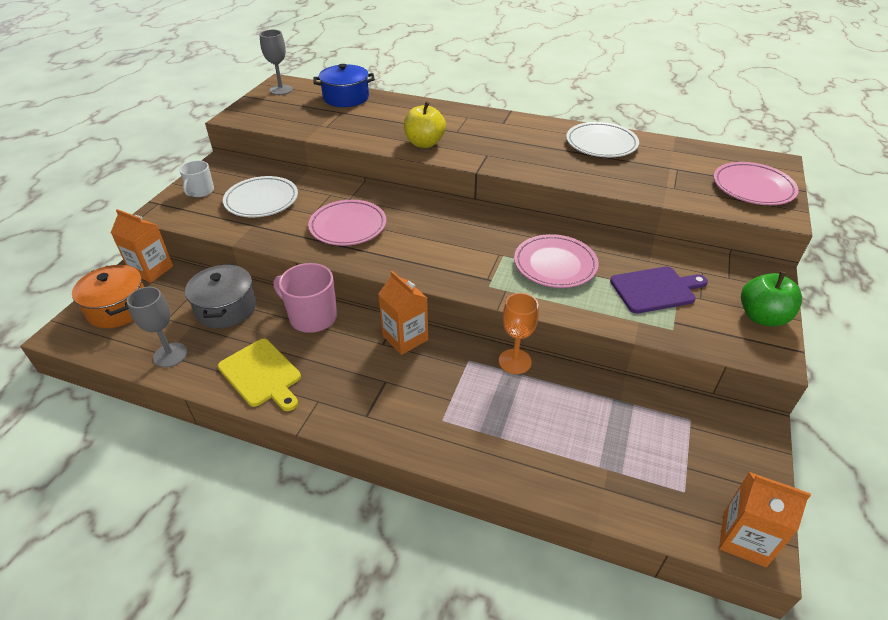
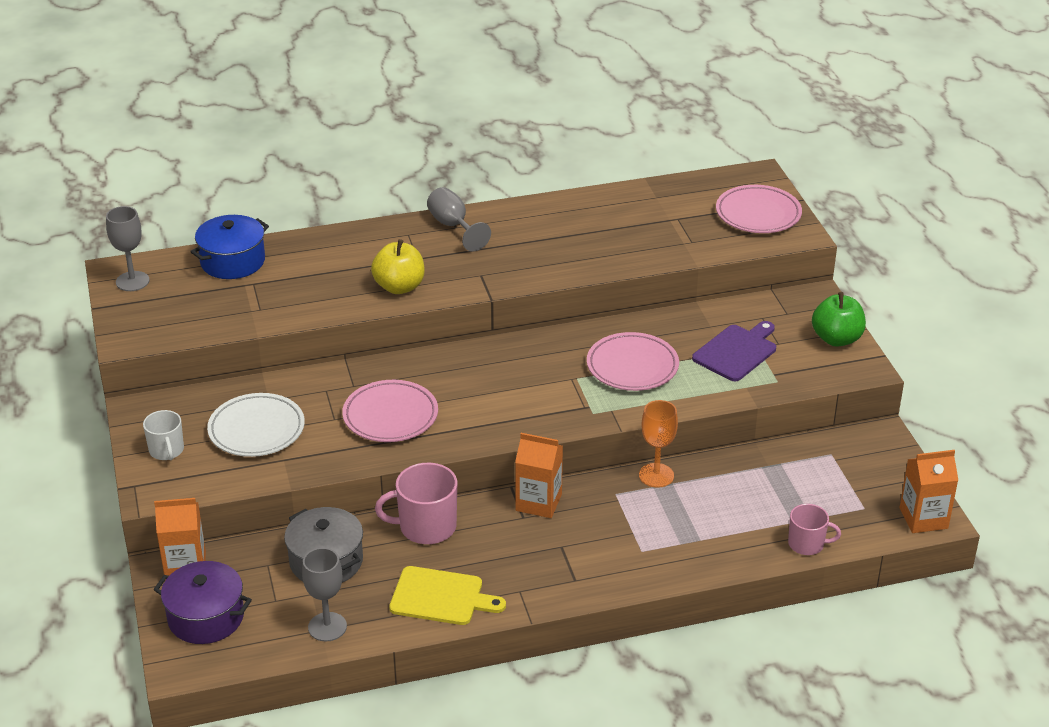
camera: 35 degrees left, 5 degrees down
(118, 308) = (206, 617): orange pot -> purple pot
(502, 122) = (453, 226): none -> grey goblet
(595, 497) = (807, 544): none -> pink mug
(601, 144) = (582, 216): white plate -> none

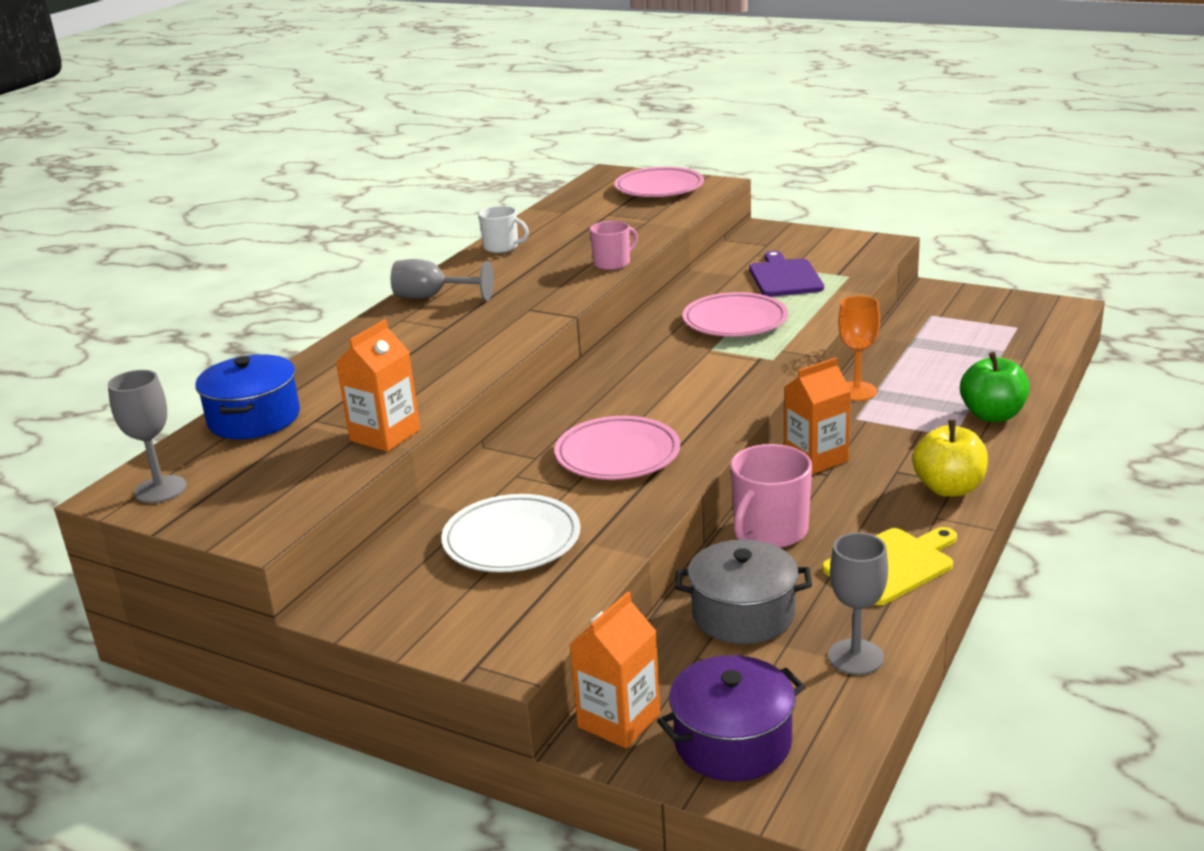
camera: 45 degrees left, 10 degrees down
(166, 450) = (449, 615): white mug -> white mug (502, 247)
(399, 287) = (473, 349): yellow apple -> yellow apple (948, 488)
(807, 544) = (1035, 363): pink mug -> pink mug (612, 263)
(836, 339) = (829, 239): green apple -> green apple (992, 415)
(923, 518) = (1058, 311): orange carton -> orange carton (385, 435)

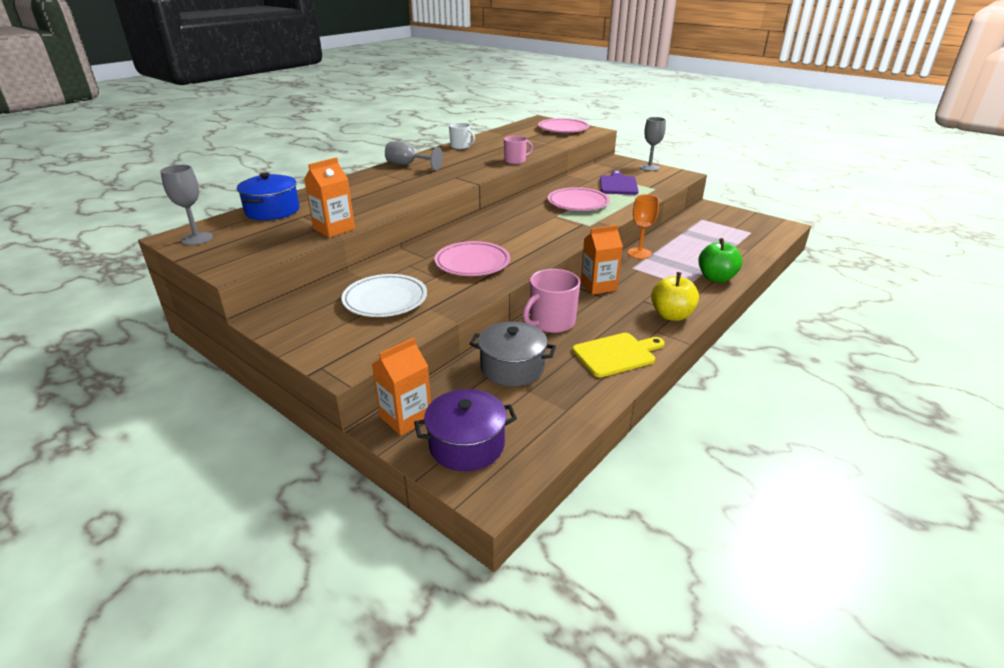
camera: 10 degrees right, 5 degrees up
(855, 657) = (568, 406): grey goblet -> grey goblet (649, 168)

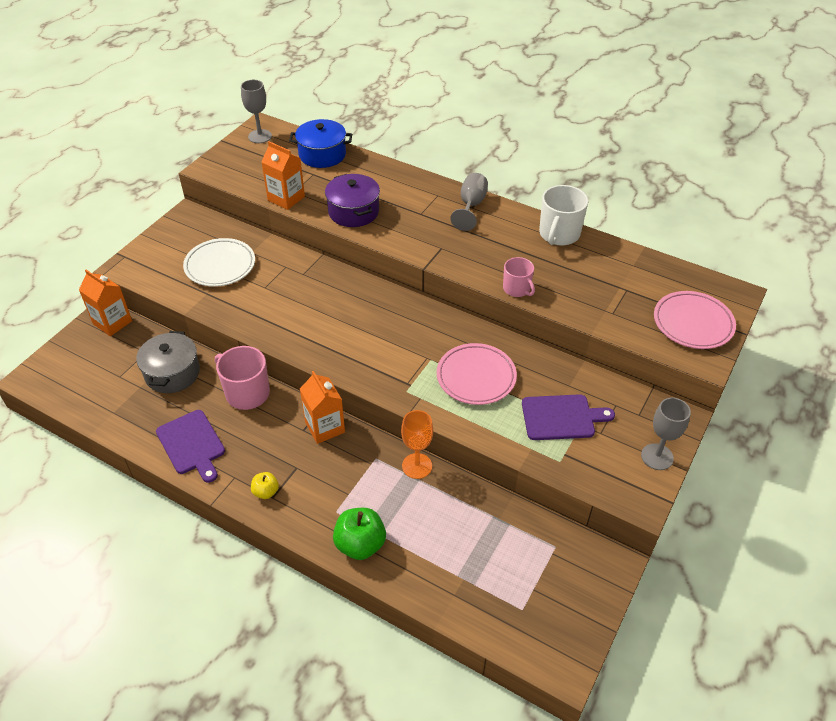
camera: 80 degrees right, 15 degrees up
(461, 146) = (559, 234): white mug -> white mug, size x1.60
(466, 445) = (79, 359): purple pot -> purple pot (353, 212)
(472, 263) = (294, 307): pink plate -> none
(617, 354) = (192, 444): yellow cutting board -> purple cutting board
(671, 315) = (266, 492): yellow apple -> yellow apple, size x0.55

